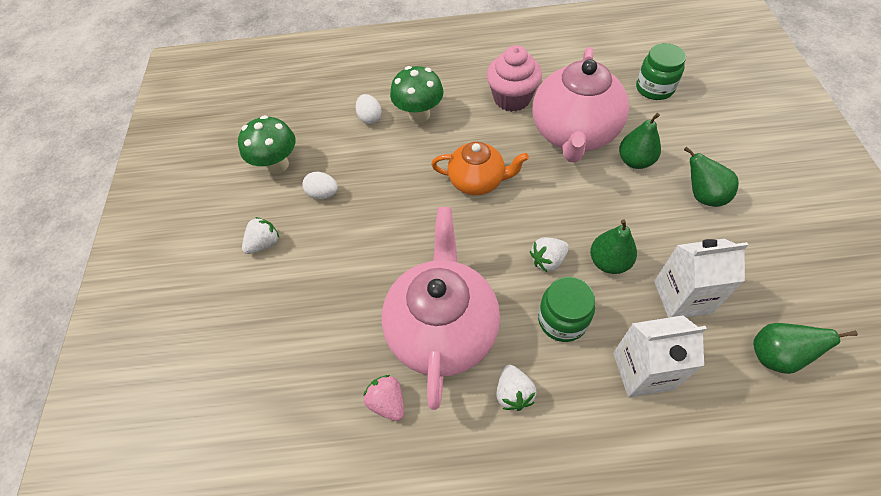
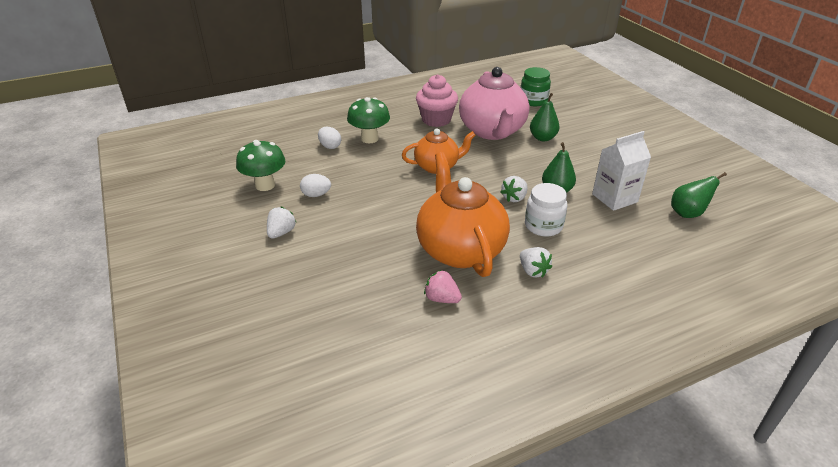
camera: 25 degrees left, 20 degrees down
(443, 329) = (460, 249): pink teapot -> orange teapot
(562, 320) = (543, 226): green jar -> white jar
(643, 370) = (612, 239): white carton -> none
(703, 196) = (597, 147): green pear -> none

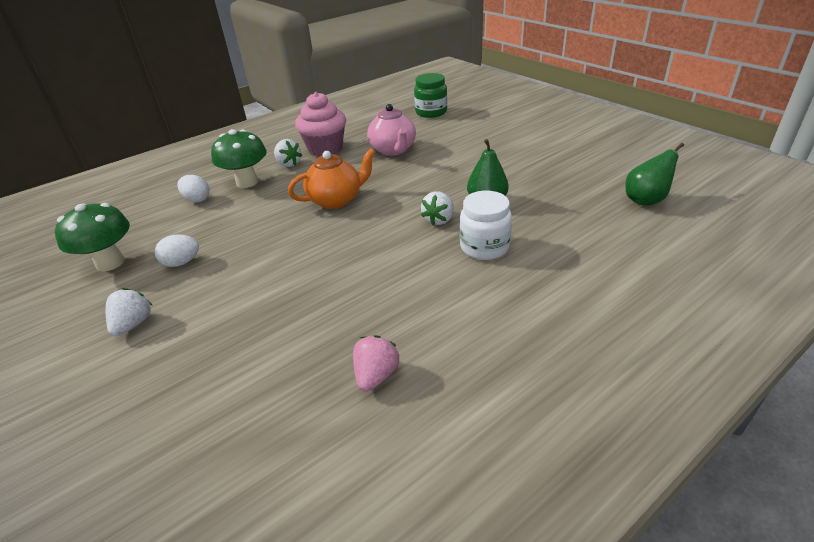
camera: 10 degrees left, 0 degrees up
(442, 299) = (376, 375): pink strawberry -> pink strawberry turned 90 degrees clockwise
(460, 249) = (386, 298): orange teapot -> none
(492, 131) = (393, 150): pink teapot -> pink teapot, size x0.59
(533, 271) = (489, 308): white strawberry -> white strawberry (288, 164)
(542, 138) = (453, 148): green pear -> none
(614, 198) = (556, 198): white carton -> none

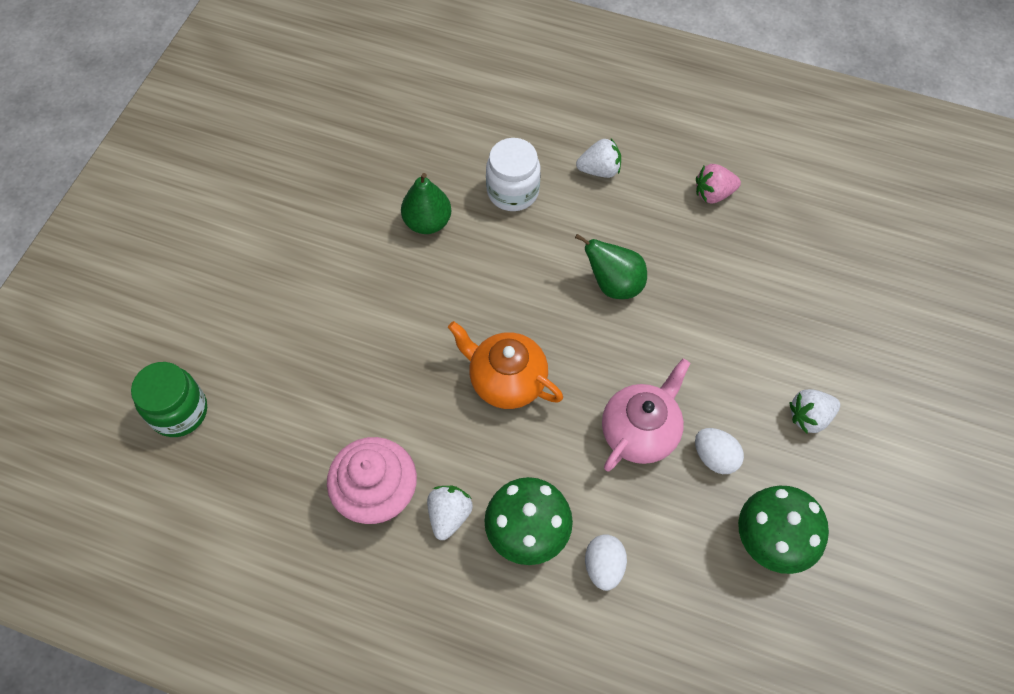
camera: 125 degrees left, 25 degrees up
(393, 150) = (341, 392): pink teapot -> pink teapot (640, 432)
(439, 220) = (487, 250): white strawberry -> white strawberry (599, 170)
(646, 200) = (354, 92): green pear -> green pear (614, 284)

